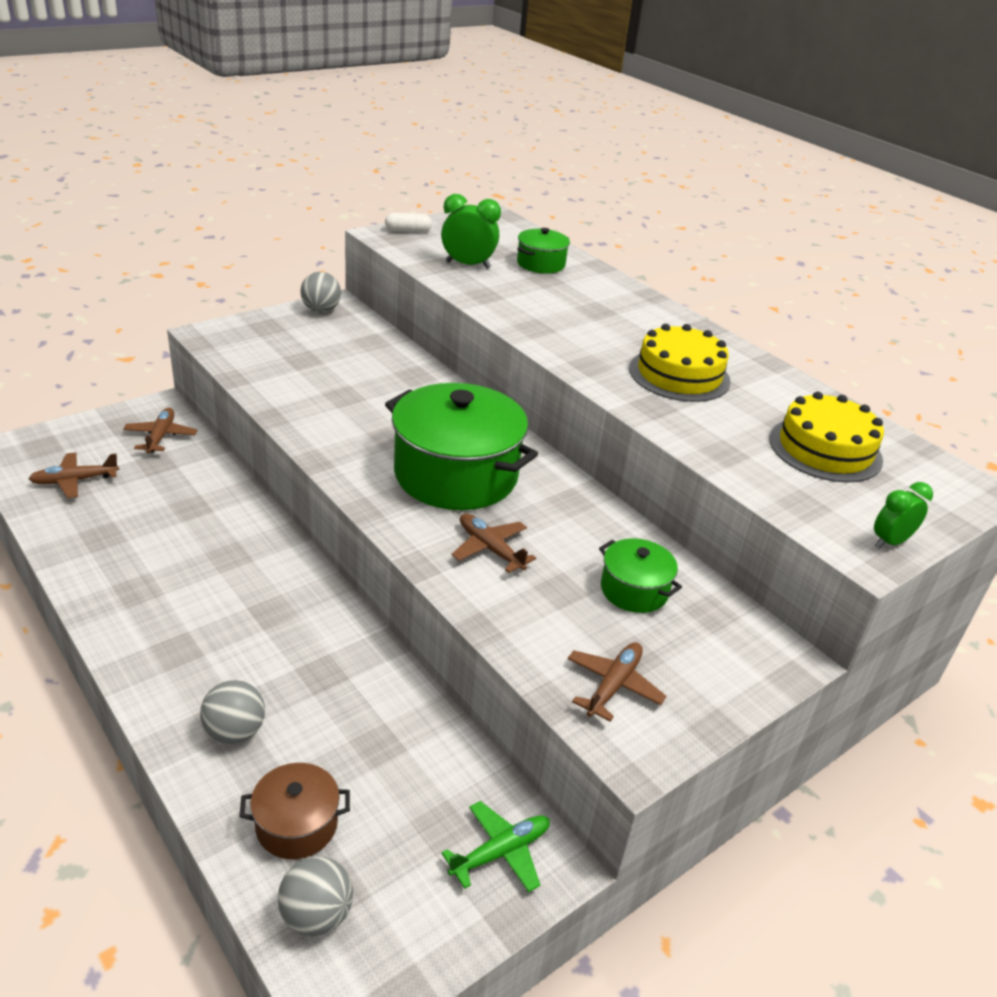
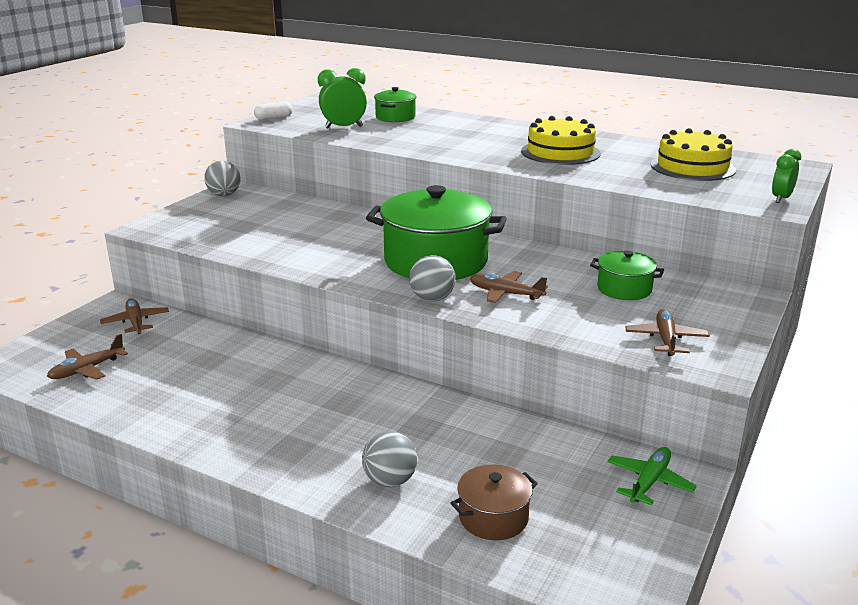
camera: 20 degrees left, 10 degrees down
(316, 915) = (561, 562): grey ball -> grey ball (432, 298)

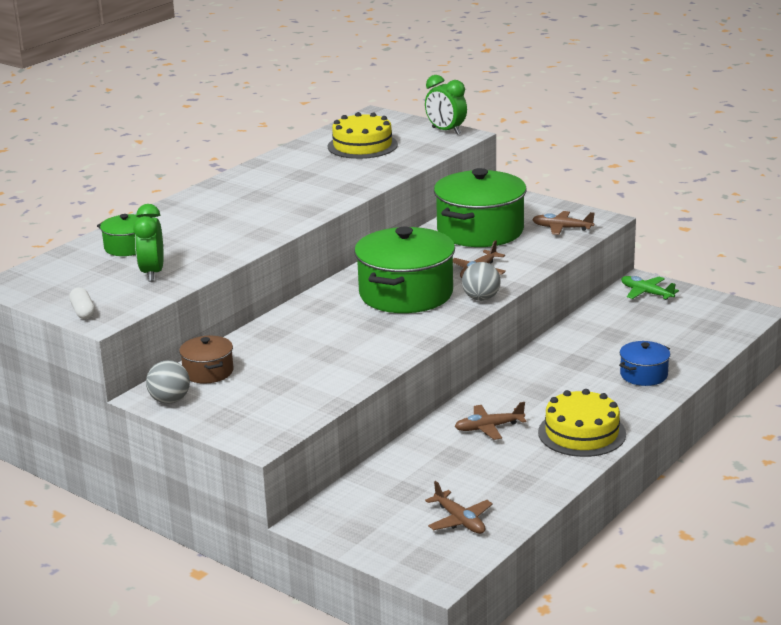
camera: 80 degrees left, 0 degrees up
(136, 322) = (362, 503): brown plane -> brown plane (489, 427)
(390, 481) = (643, 375): grey ball -> blue pot
(493, 517) = (682, 343): brown pot -> brown pot (208, 372)
(560, 152) = (299, 185): yellow cake -> yellow cake (582, 433)
(624, 289) = (480, 231): green pot -> green pot, size x2.05
(781, 199) = (446, 131): green clock -> green clock, size x1.51

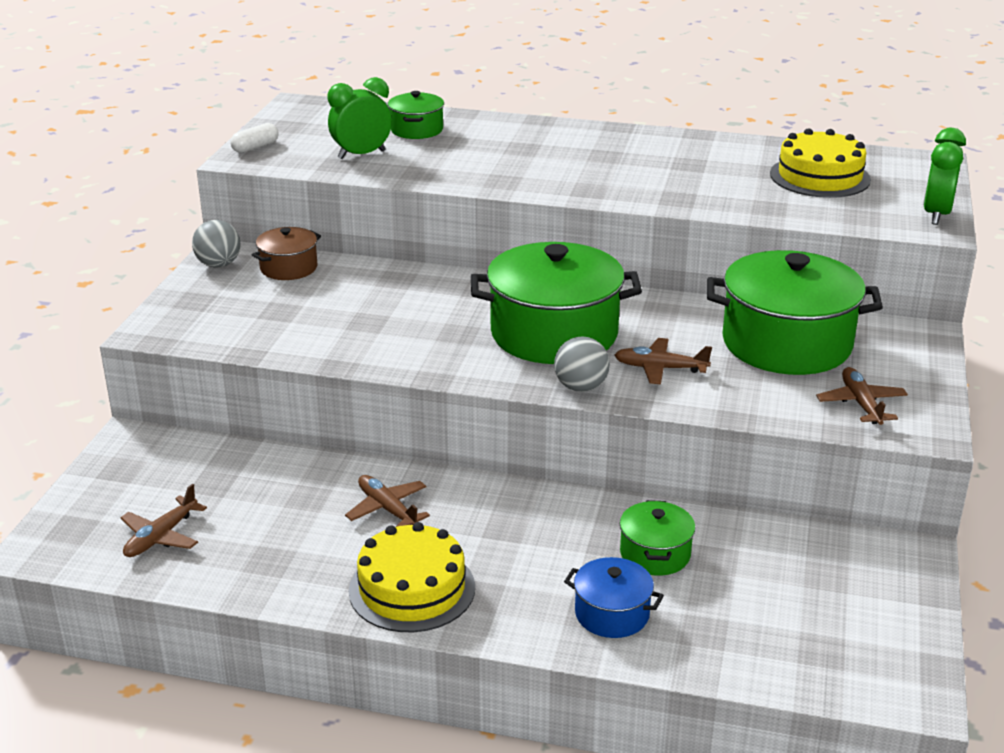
camera: 65 degrees right, 5 degrees up
(596, 350) = (655, 554): none -> green pot
(646, 293) = (879, 566): green plane -> none

